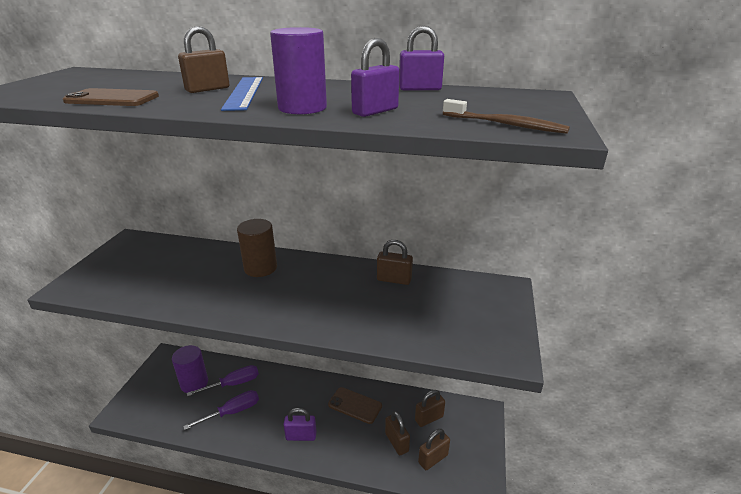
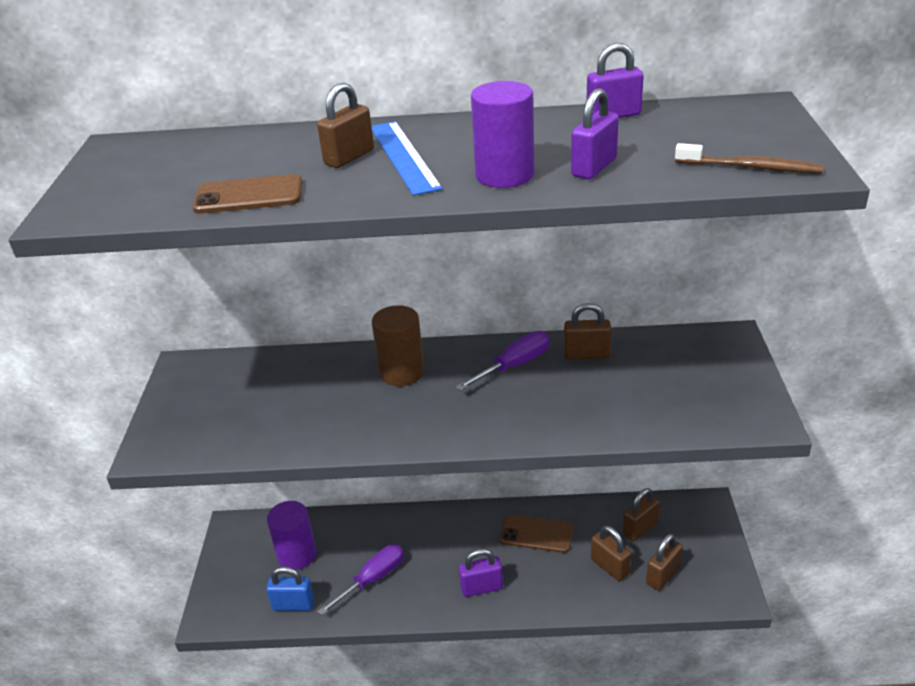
camera: 10 degrees left, 5 degrees up
(174, 417) = (293, 605): none -> blue padlock
(234, 384) = (355, 543): purple screwdriver -> purple screwdriver (515, 365)

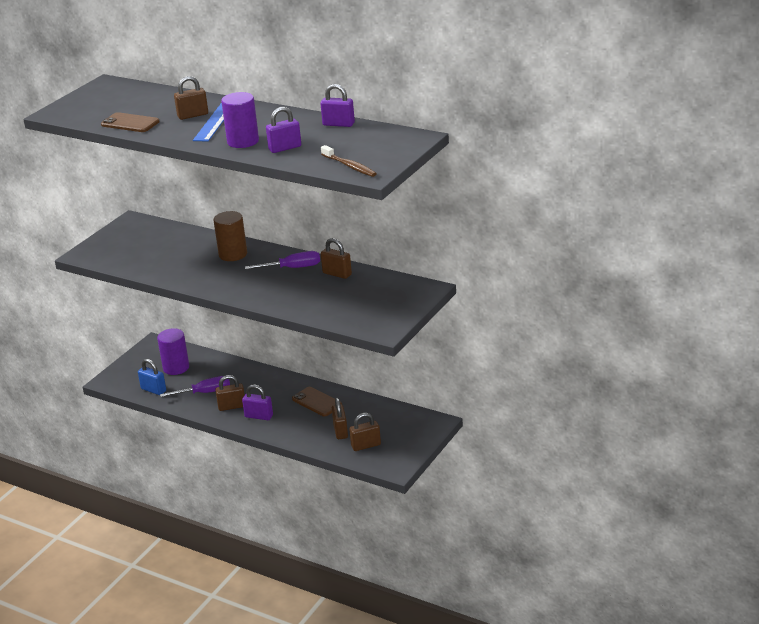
camera: 30 degrees right, 5 degrees down
(640, 528) = (380, 420): brown padlock -> brown padlock (232, 406)

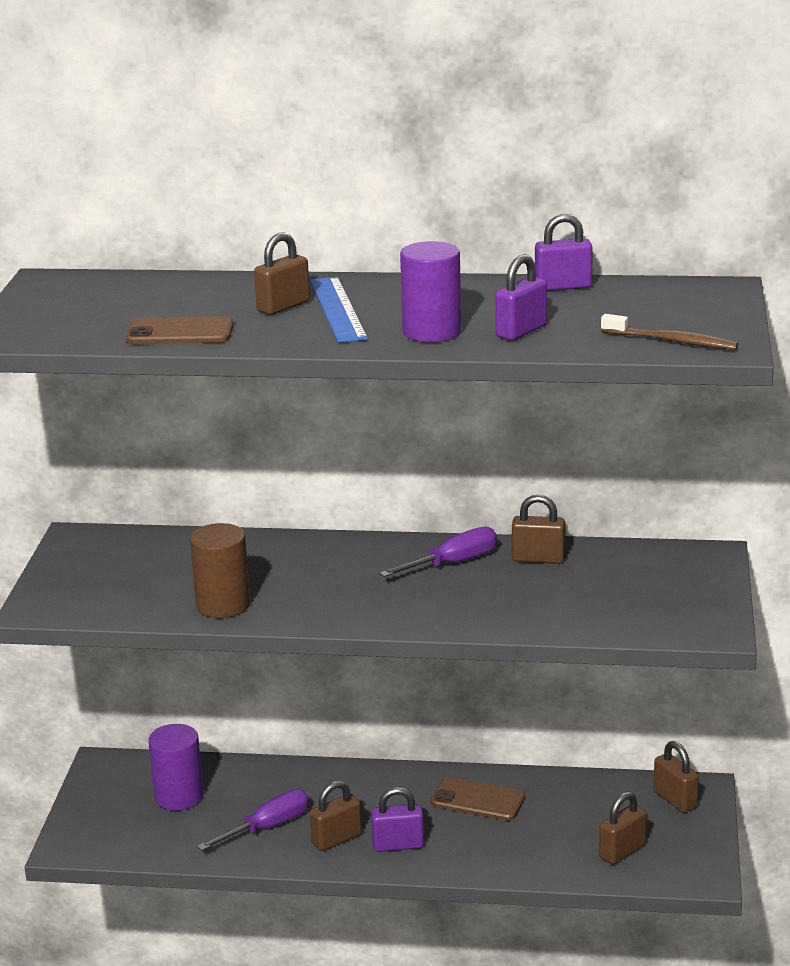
camera: 25 degrees left, 5 degrees down
(153, 390) = (169, 843): blue padlock -> none
(233, 254) = (324, 560): brown cylinder -> brown cylinder (223, 605)
(340, 431) = (559, 838): brown padlock -> brown padlock (675, 800)

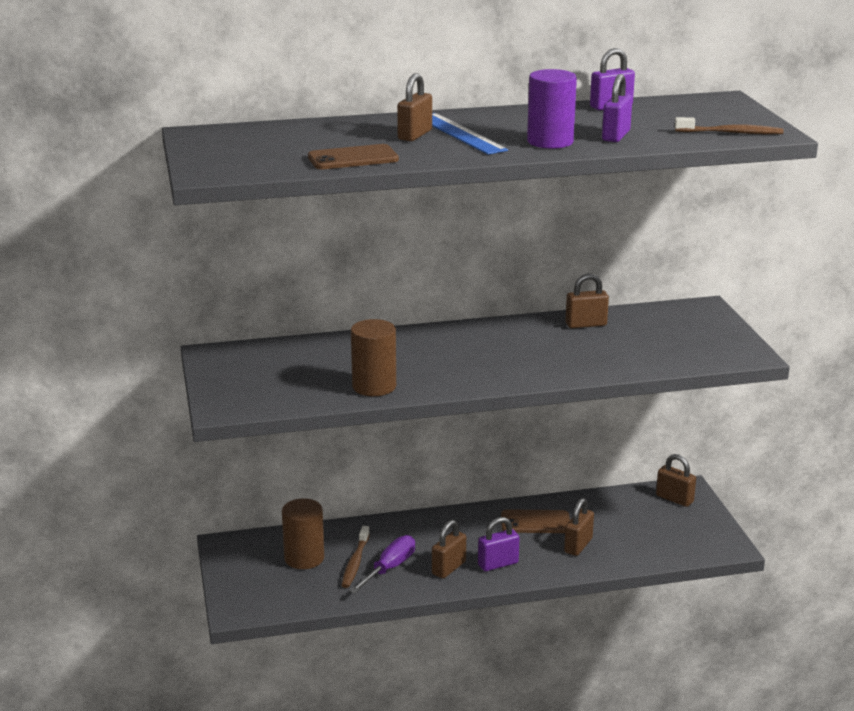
camera: 20 degrees left, 0 degrees up
(179, 796) = (304, 558): purple cylinder -> brown cylinder
(233, 812) = (355, 562): none -> brown toothbrush
(454, 562) = (526, 334): purple screwdriver -> none
(622, 851) = (662, 540): brown padlock -> brown padlock (578, 545)

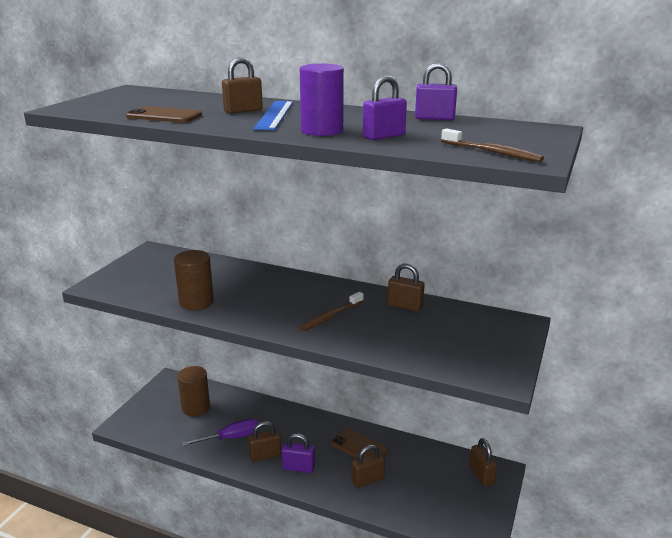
camera: 35 degrees right, 0 degrees up
(355, 562) = (218, 424): brown toothbrush -> brown toothbrush (331, 316)

